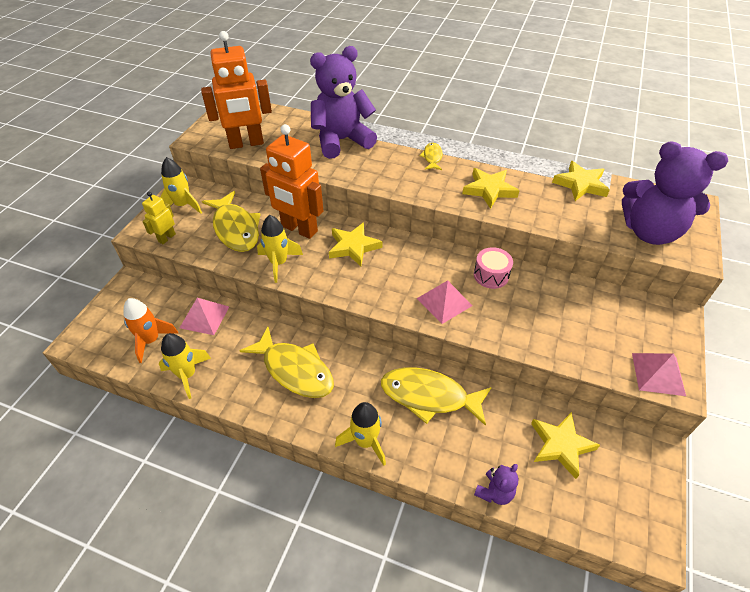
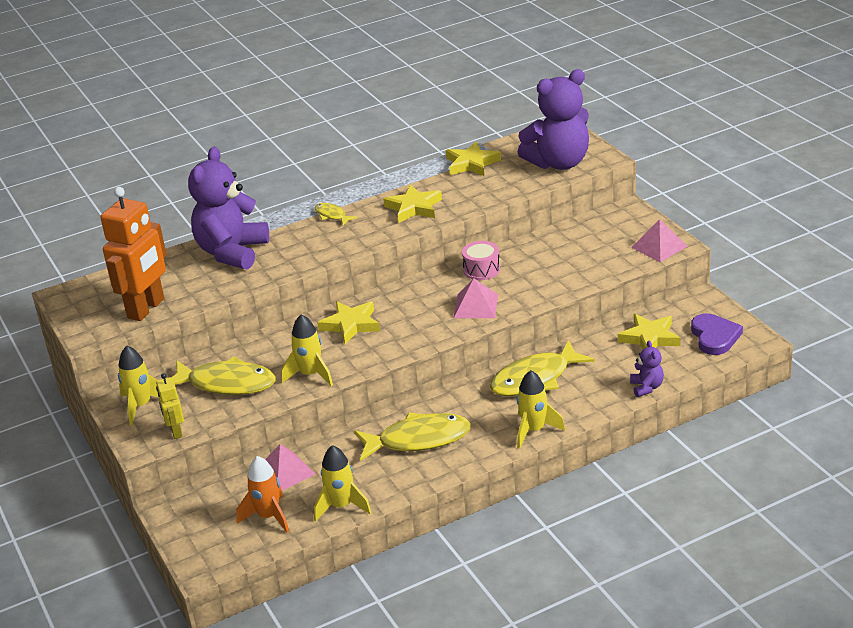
camera: 45 degrees left, 15 degrees down
(299, 229) = (283, 346): orange robot -> none
(618, 501) = (714, 337): none -> purple heart

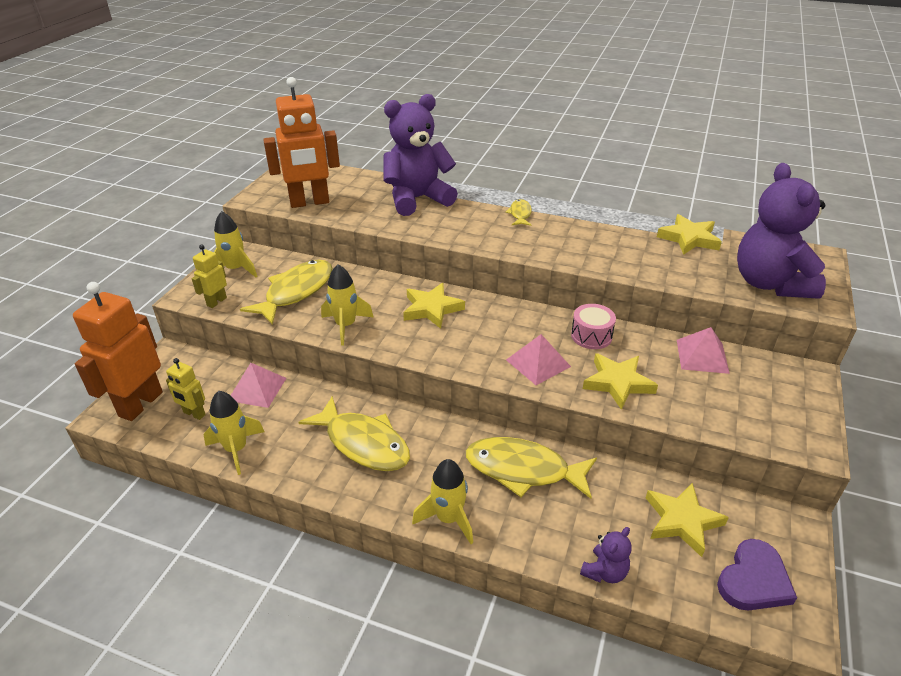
camera: 45 degrees right, 5 degrees up
(214, 544) = (140, 404): none -> orange robot
(227, 384) = (296, 292): yellow fish -> yellow fish turned 120 degrees counterclockwise
(269, 516) = (194, 414): orange rocket -> yellow robot
(414, 208) = (586, 245): yellow star -> yellow star (618, 383)
(559, 163) = (770, 283): purple teddy bear -> purple teddy bear turned 60 degrees clockwise
(659, 246) = (790, 434): pink pyramid -> pink pyramid (702, 356)

